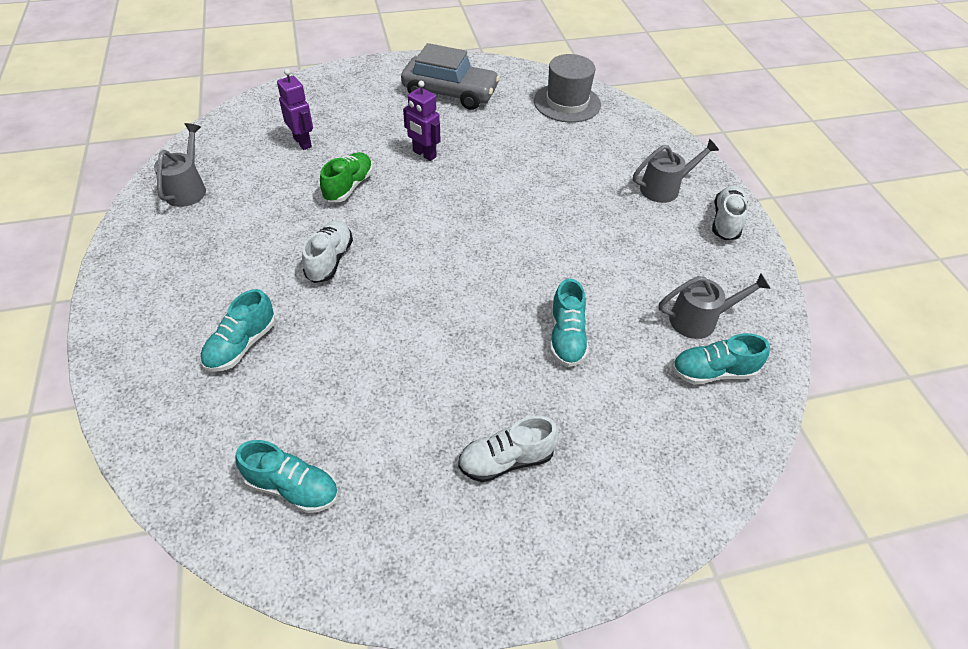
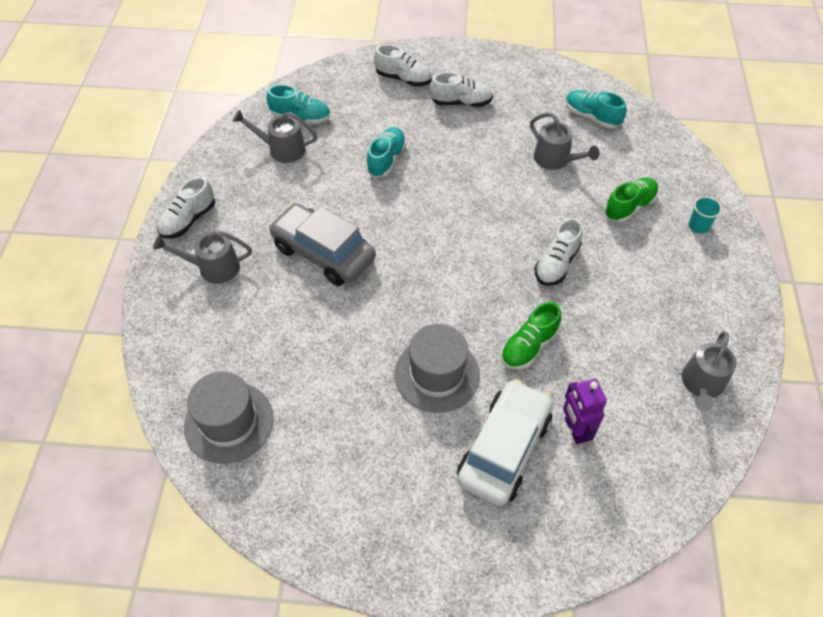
camera: 160 degrees left, 5 degrees up
(153, 339) = (698, 226): none -> turquoise cup
(241, 345) = (629, 207): turquoise shoe -> green shoe
(343, 391) = (556, 160): none -> grey watering can
(358, 123) = (504, 449): none -> white car
(424, 154) = (437, 374): purple robot -> grey hat
(450, 93) = (369, 482): grey car -> grey car (323, 253)
(616, 485) = (403, 78): none -> white shoe

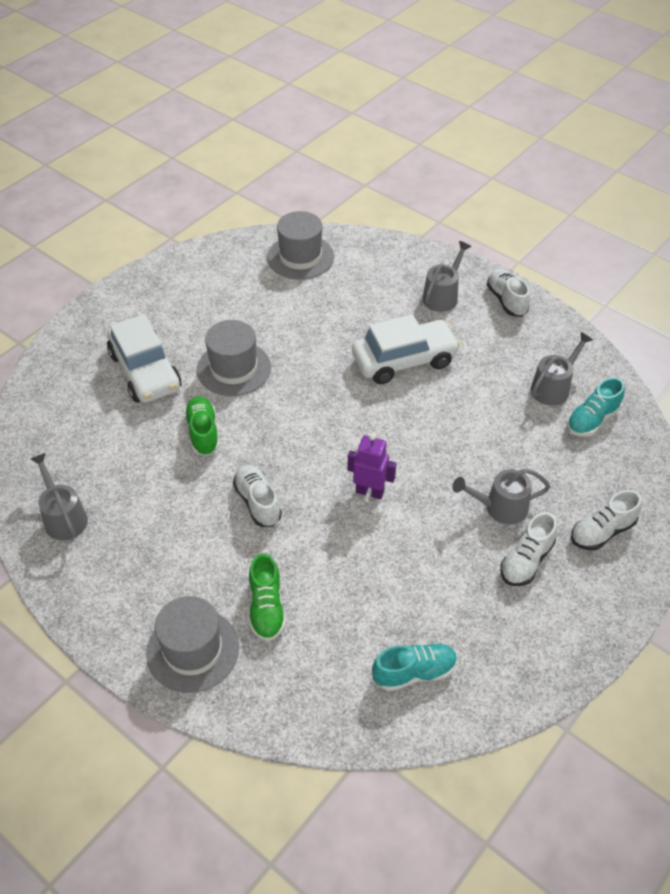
camera: 125 degrees right, 5 degrees down
(323, 253) = (404, 360): grey car -> white car
(386, 159) = (483, 453): turquoise shoe -> none
(556, 160) = (377, 589): grey watering can -> grey watering can (500, 507)
(575, 430) = (116, 416): purple robot -> purple robot (370, 491)
(698, 226) = (193, 650): turquoise cup -> grey hat

